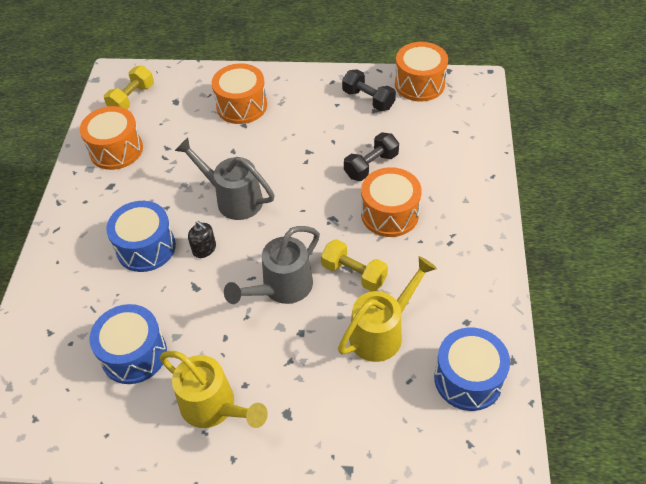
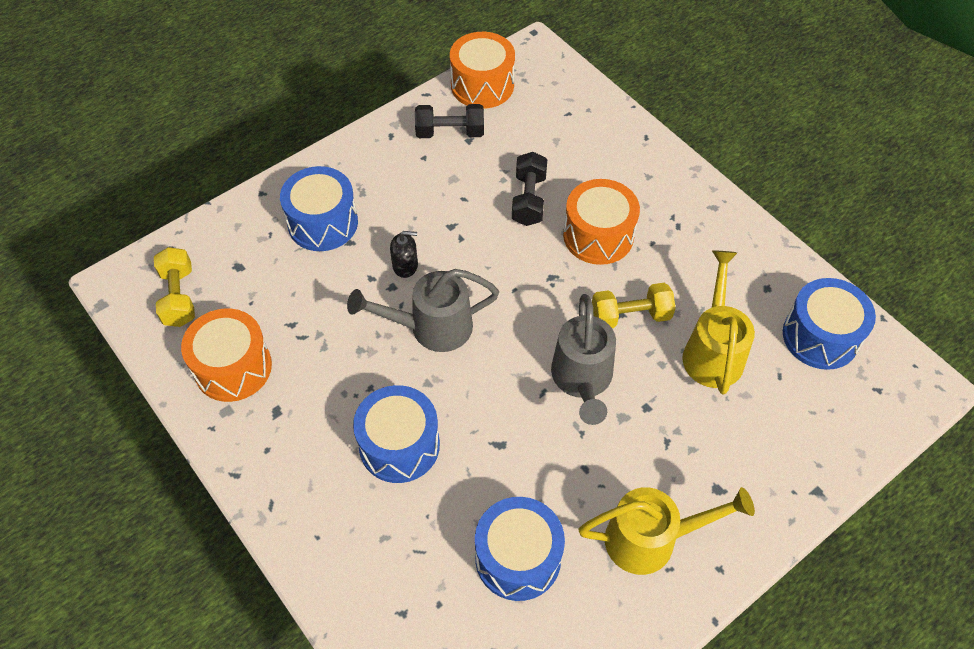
camera: 45 degrees left, 5 degrees up
(204, 249) = (463, 400): black soap dispenser -> black soap dispenser (405, 265)
(242, 106) = (323, 223): orange drum -> blue drum

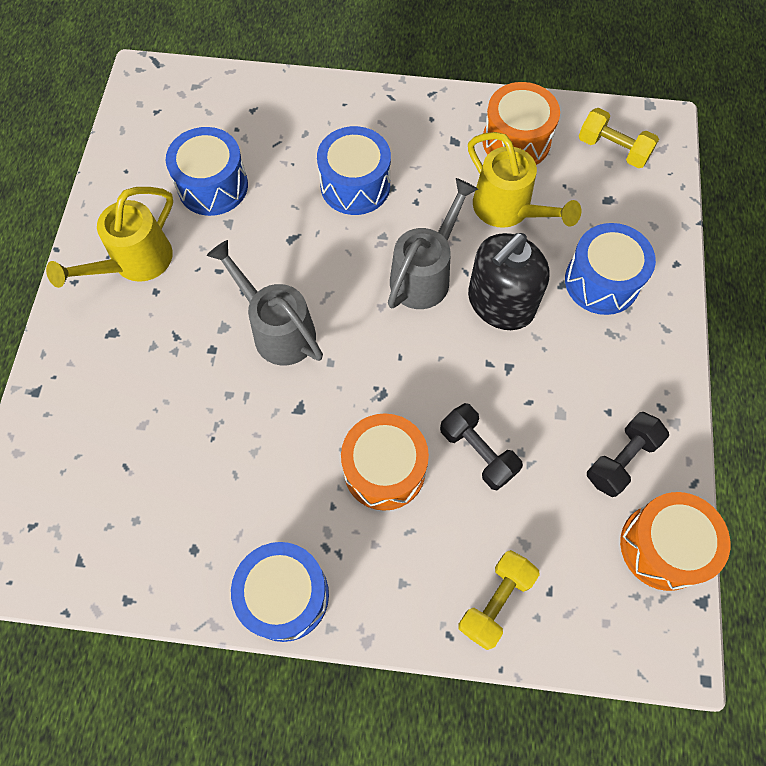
camera: 135 degrees right, 10 degrees up
(405, 265) = (500, 303): black soap dispenser -> black soap dispenser, size x2.19
(630, 316) = (288, 415): yellow dumbbell -> yellow dumbbell (495, 601)
(713, 351) = (196, 441): yellow watering can -> yellow watering can (508, 210)
(820, 336) = (113, 538): blue drum -> blue drum (285, 595)

